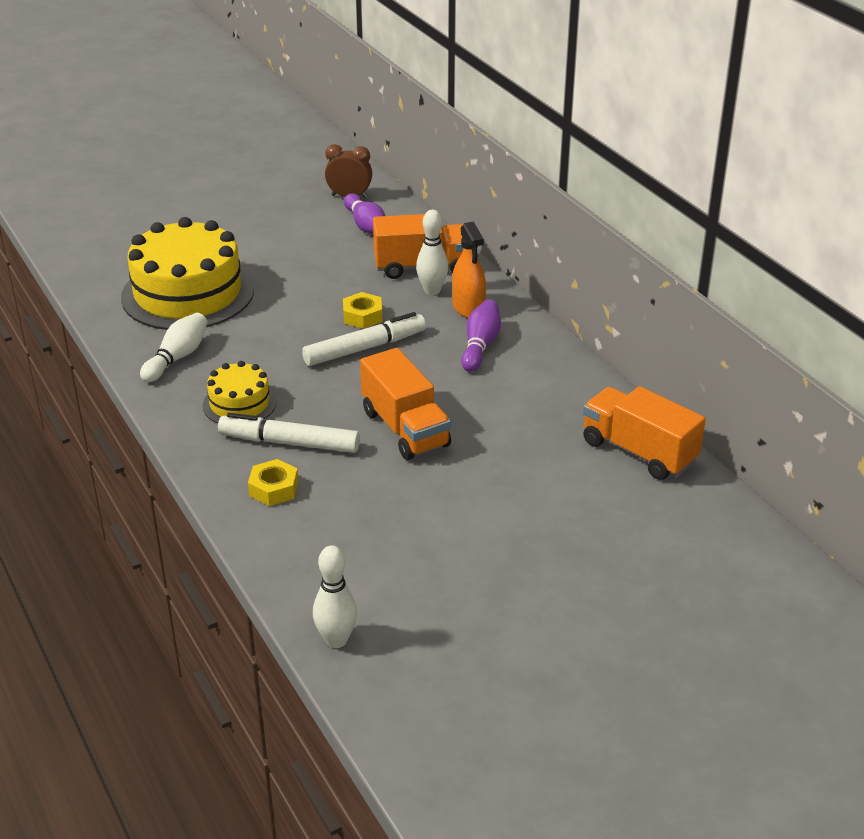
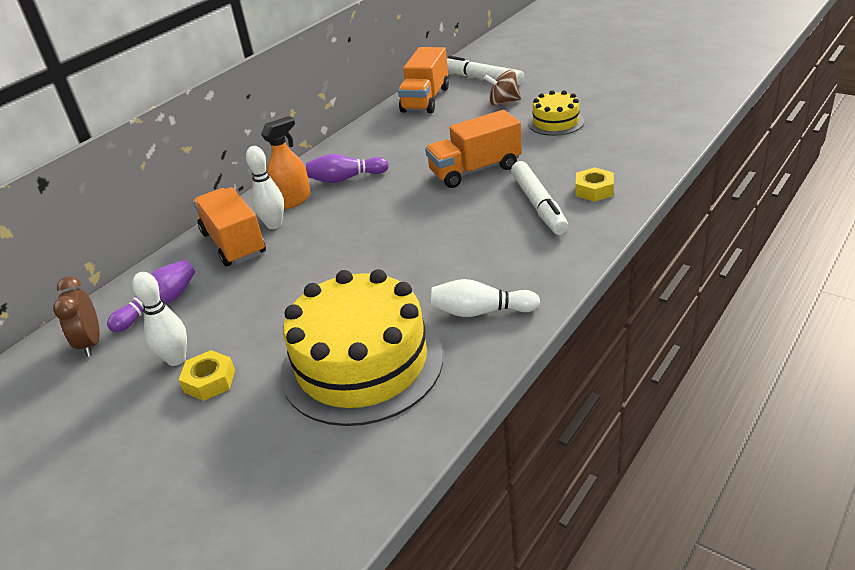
camera: 110 degrees left, 0 degrees up
(239, 403) = (514, 247): yellow cake -> yellow cake (556, 122)
(336, 640) = (688, 122): white bowling pin -> white bowling pin (176, 359)
(362, 316) = (337, 242): yellow nut -> yellow nut (210, 381)
(364, 348) = (386, 222): white marker -> white marker (482, 78)
(405, 428) = (475, 170): orange truck -> orange truck turned 150 degrees counterclockwise
(563, 511) = (503, 102): none -> brown spinning top

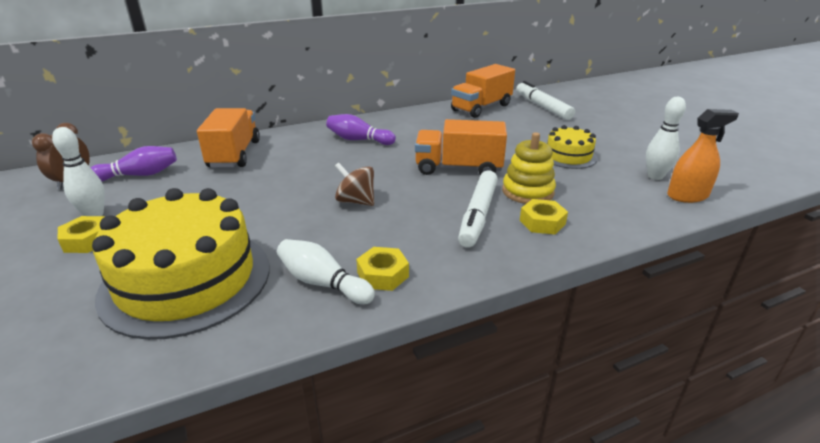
camera: 25 degrees right, 5 degrees down
(274, 225) = (274, 152): white bowling pin -> white bowling pin (655, 176)
(292, 200) = (306, 141): orange spray bottle -> orange spray bottle (687, 196)
(503, 102) = (540, 128): brown spinning top -> brown spinning top (356, 201)
(519, 284) = (382, 275): none -> yellow nut
(556, 168) = (527, 192): none -> yellow stacking toy

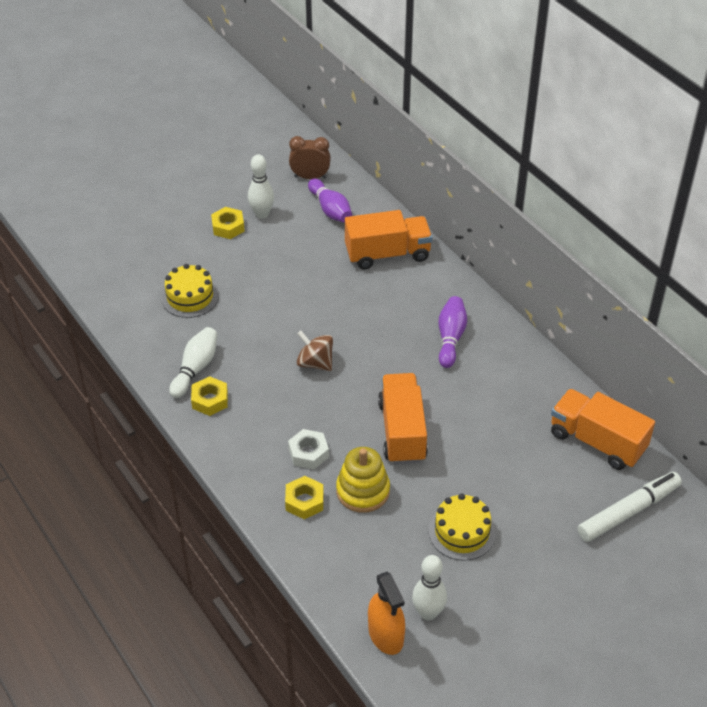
camera: 80 degrees right, 15 degrees up
(186, 280) = (190, 297): yellow cake -> yellow cake, size x0.50
(356, 201) = (315, 363): brown spinning top -> brown spinning top turned 75 degrees counterclockwise
(478, 215) = (308, 453): white marker -> white nut

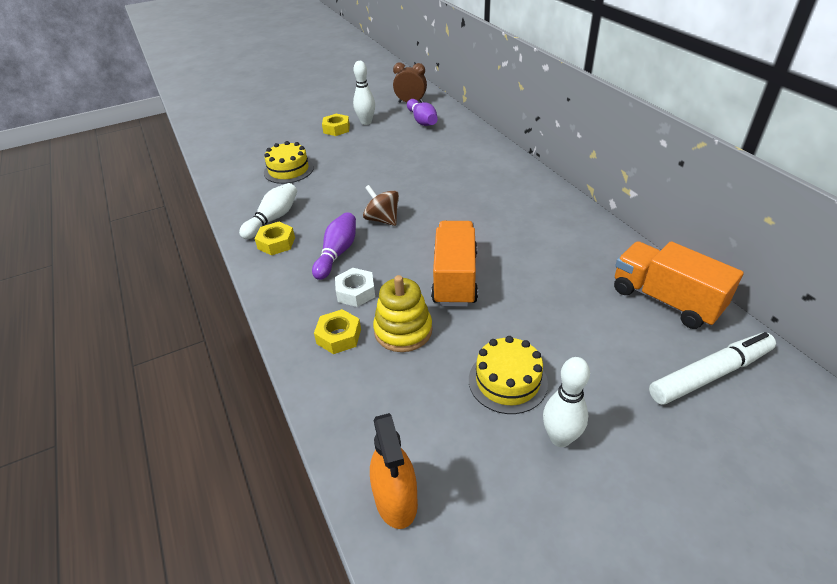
camera: 10 degrees right, 5 degrees down
(387, 254) = (464, 148): orange truck -> none
(428, 613) = (455, 475): white bowling pin -> white bowling pin (560, 438)
(450, 338) = (513, 206): purple bowling pin -> purple bowling pin (337, 253)

